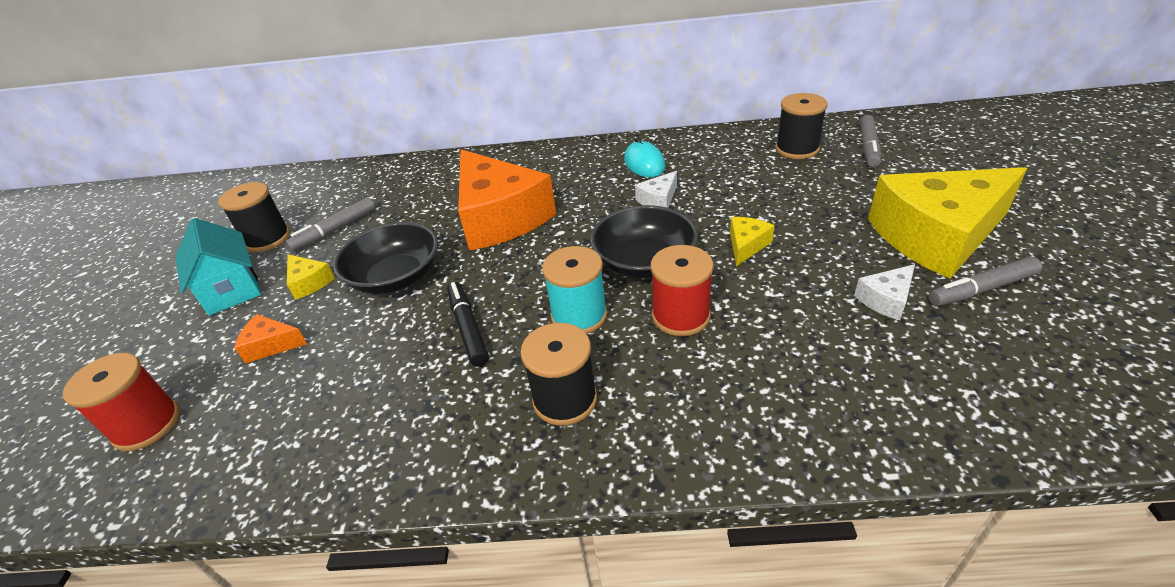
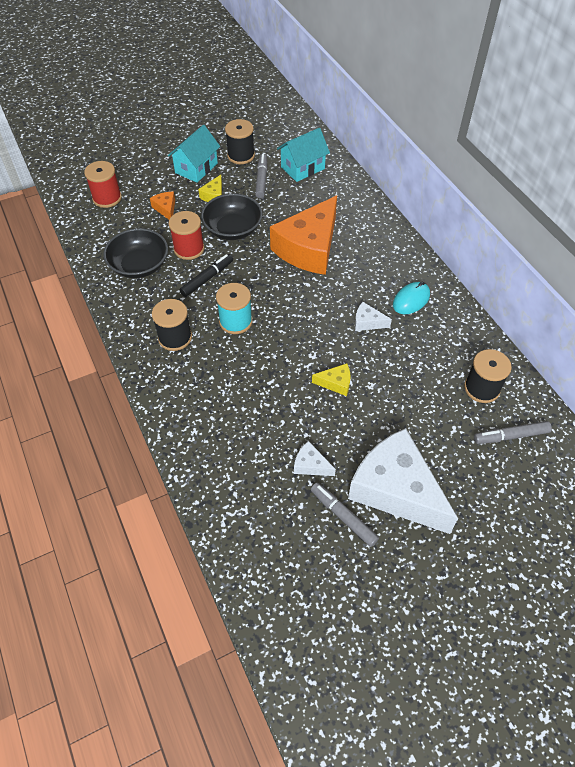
camera: 60 degrees right, 15 degrees up
(335, 230) = (261, 179): grey marker -> grey marker turned 75 degrees clockwise
(358, 192) = (302, 168): none -> turquoise house
(644, 262) = (295, 335): black bowl -> black bowl (139, 265)
(680, 316) = (254, 367): red spool -> red spool (189, 249)
(937, 236) = (396, 489): yellow cheese -> white cheese

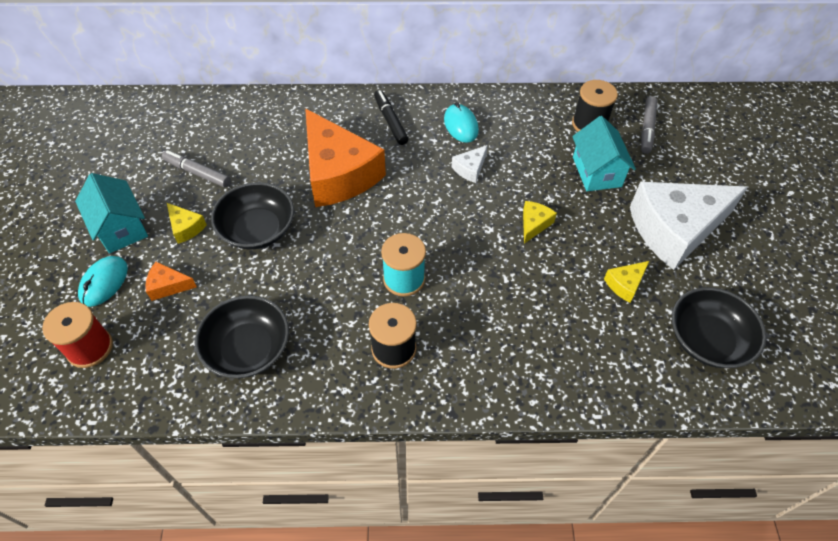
camera: 65 degrees left, 0 degrees up
(153, 181) = (104, 282): none -> turquoise mouse
(189, 249) = (258, 285): red spool -> none
(207, 278) = (320, 283): black marker -> black marker (390, 121)
(241, 155) = (138, 176): black spool -> none
(285, 542) = (707, 340): none -> black bowl
(302, 168) = (210, 130): turquoise house -> turquoise house (596, 172)
(311, 465) = (625, 284): white cheese -> yellow cheese
(343, 516) = (692, 281): grey marker -> none

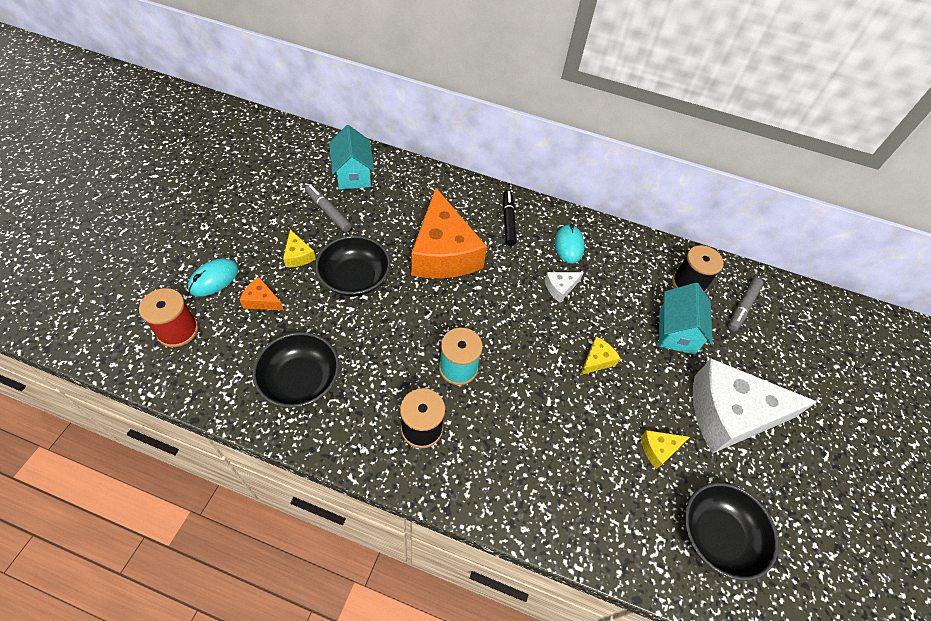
camera: 15 degrees right, 0 degrees up
(120, 228) = (247, 237): turquoise house -> turquoise house (353, 174)

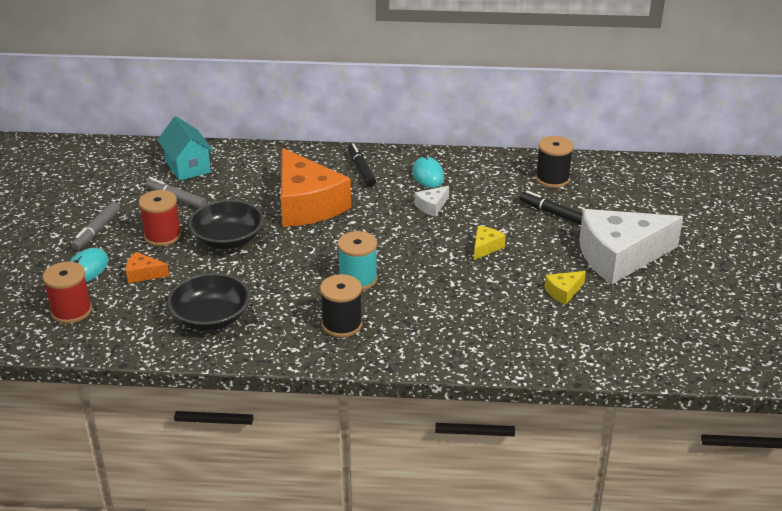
camera: 10 degrees left, 20 degrees down
(298, 255) = (162, 236): yellow cheese -> red spool
(676, 331) = (552, 213): turquoise house -> black marker
(717, 536) = (633, 332): black bowl -> none
(742, 307) = (608, 184): grey marker -> grey marker (96, 231)

